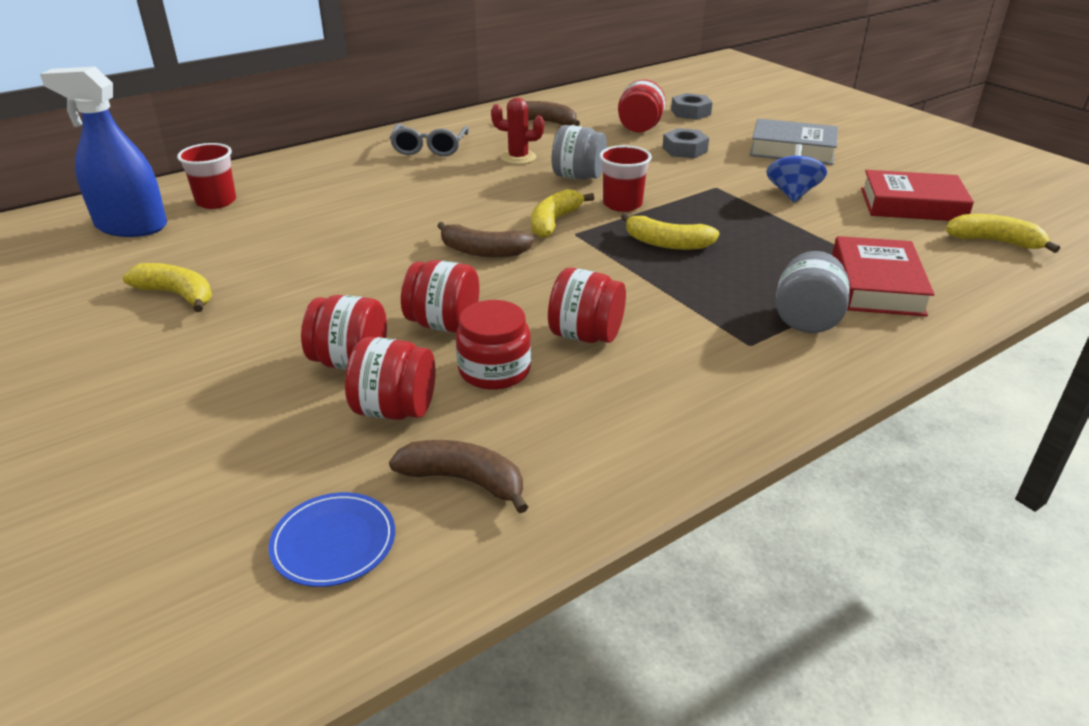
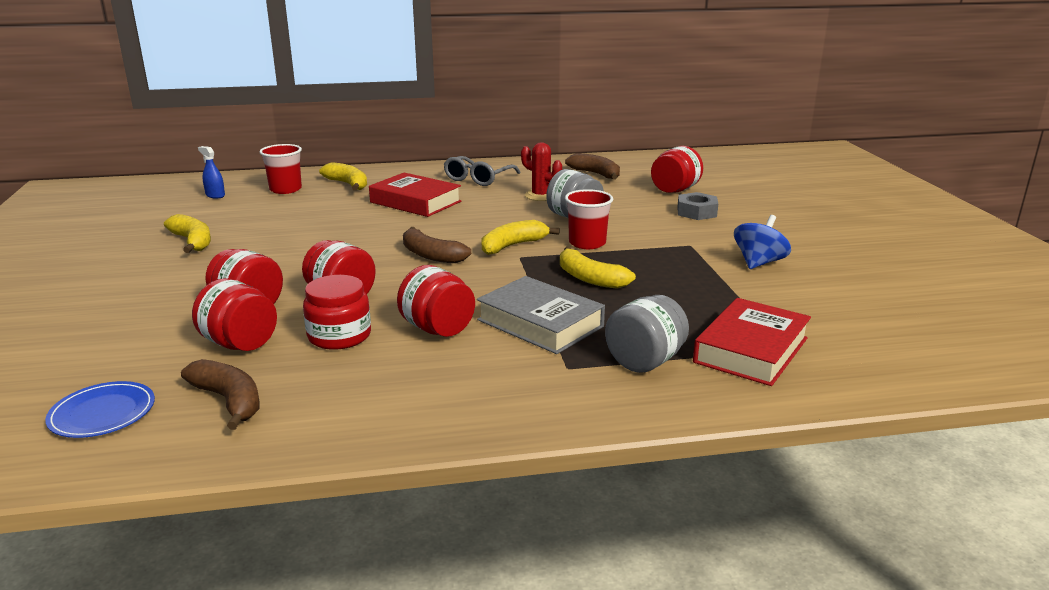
camera: 25 degrees right, 10 degrees down
(131, 226) = (215, 195): blue spray bottle -> blue spray bottle, size x0.41
(690, 112) = (739, 185): grey nut -> none
(792, 149) = (805, 228): grey book -> grey book (540, 323)
(912, 205) = (877, 293): red book -> red book (415, 202)
(994, 242) = (932, 341): yellow banana -> yellow banana (348, 184)

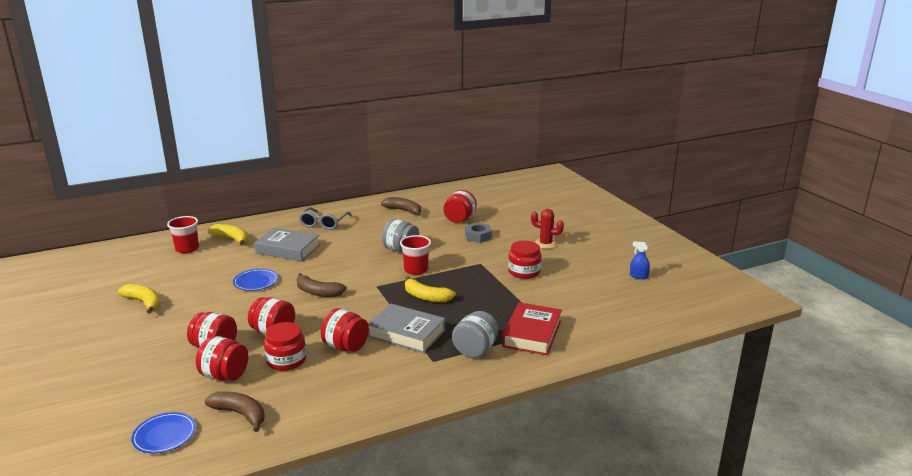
camera: 15 degrees left, 0 degrees up
(215, 195) = (136, 260): blue spray bottle -> blue spray bottle (638, 276)
(352, 234) = (256, 281): none -> blue plate
(415, 202) = (288, 249): red book -> grey book
(513, 246) = (369, 278): yellow banana -> none
(541, 196) = (372, 234): red cactus -> red cactus (545, 244)
(759, 263) = (524, 272): blue spinning top -> red jar

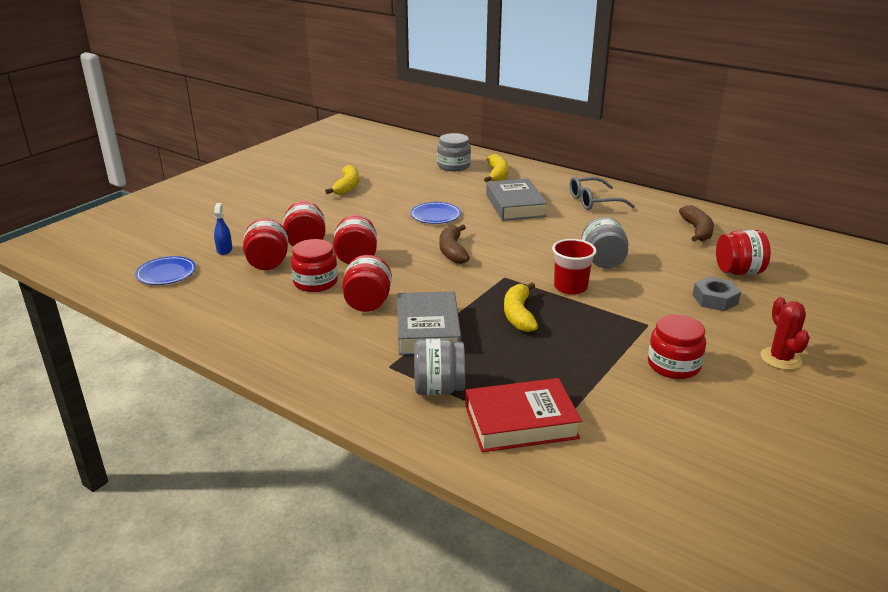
camera: 60 degrees right, 5 degrees up
(187, 249) = (453, 166): red cup -> grey jar
(240, 414) = (215, 294): brown banana -> none
(638, 276) = (818, 483): blue spray bottle -> blue spray bottle (224, 250)

